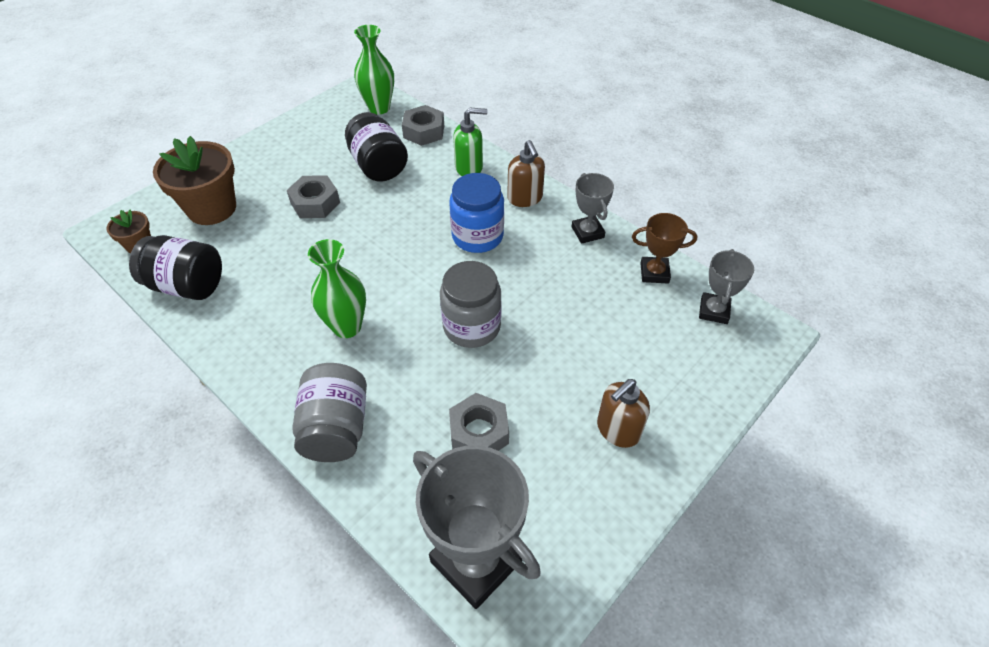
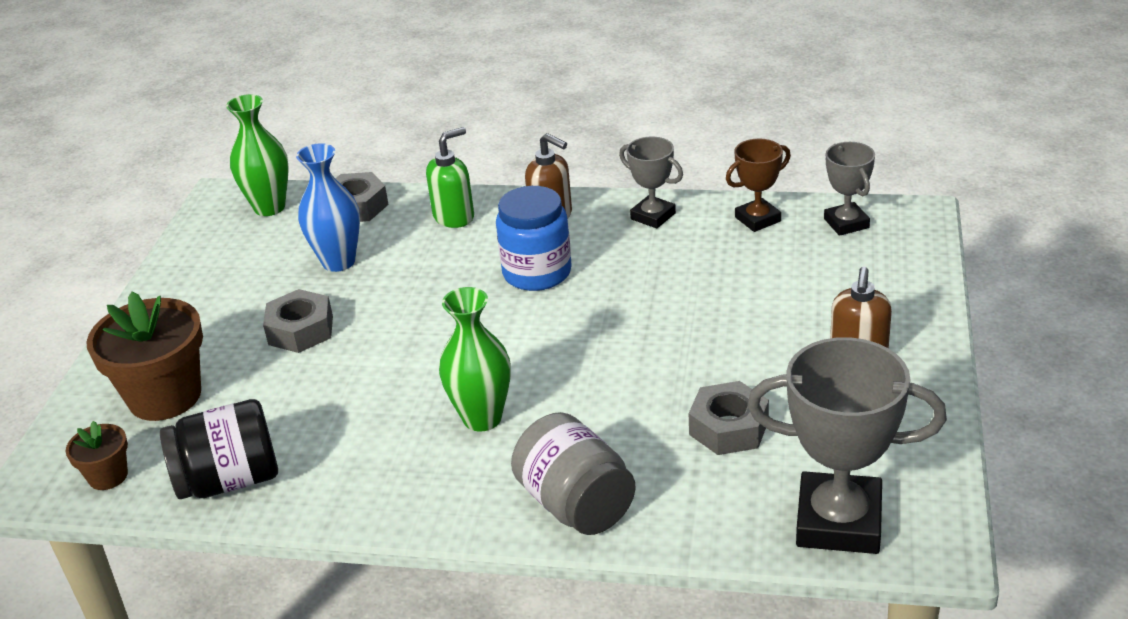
camera: 30 degrees left, 15 degrees down
(378, 166) = (338, 262): black jar -> blue vase
(471, 326) = (622, 350): grey jar -> none

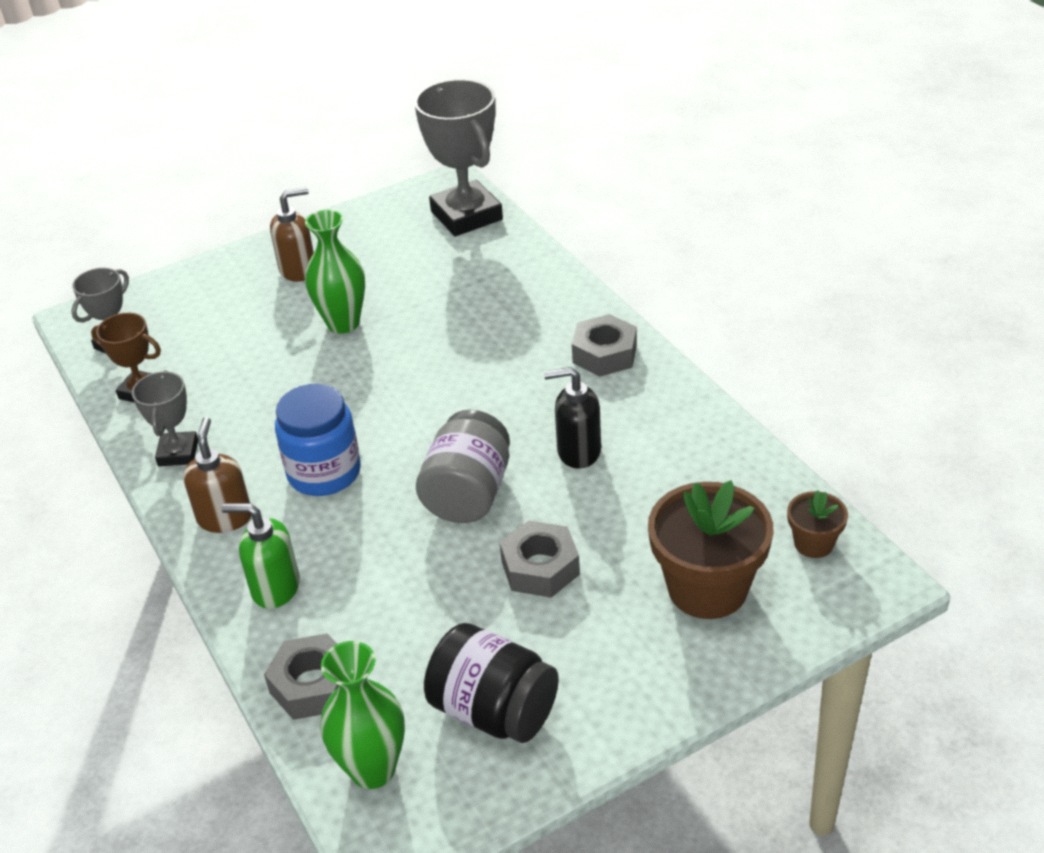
camera: 130 degrees left, 5 degrees up
(229, 480) = (732, 472): black jar -> black jar (494, 710)
(338, 262) = (420, 621): blue vase -> none
(376, 407) = (578, 451): none -> black soap dispenser
(482, 418) = (530, 391): green vase -> green vase (343, 323)
(576, 504) = (561, 306): grey jar -> grey jar (468, 493)
(728, 428) = (425, 285): grey nut -> grey nut (604, 354)

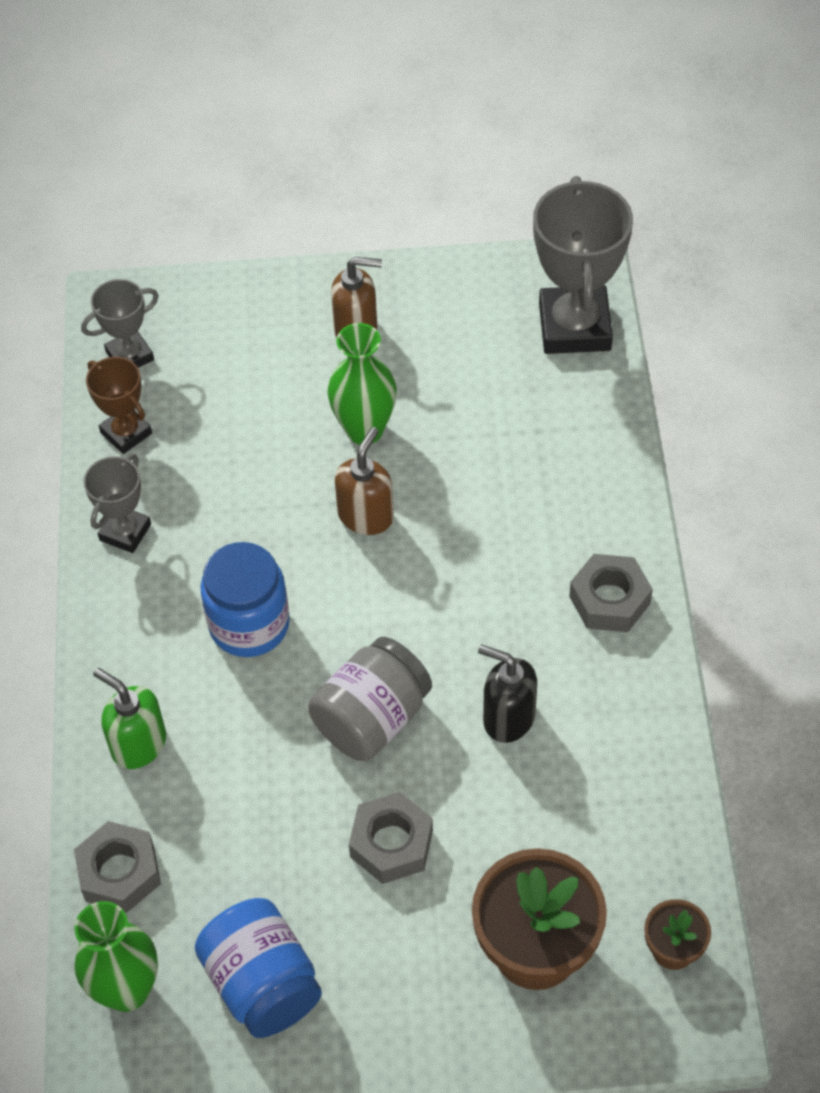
camera: 25 degrees right, 15 degrees up
(225, 517) = (132, 636): brown soap dispenser -> brown soap dispenser (366, 516)
(494, 710) = (262, 983): black jar -> blue jar

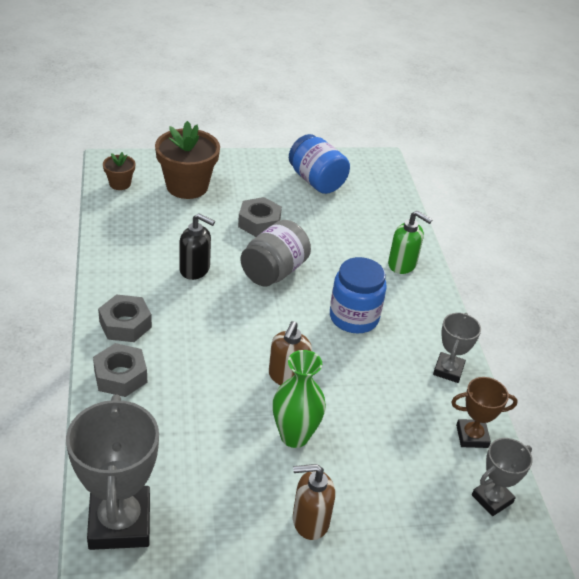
camera: 170 degrees right, 15 degrees down
(119, 872) = (395, 217): grey nut -> grey nut (120, 376)
(126, 433) = (472, 436): brown trophy -> brown trophy turned 45 degrees counterclockwise
(127, 990) = (378, 181): green vase -> none

